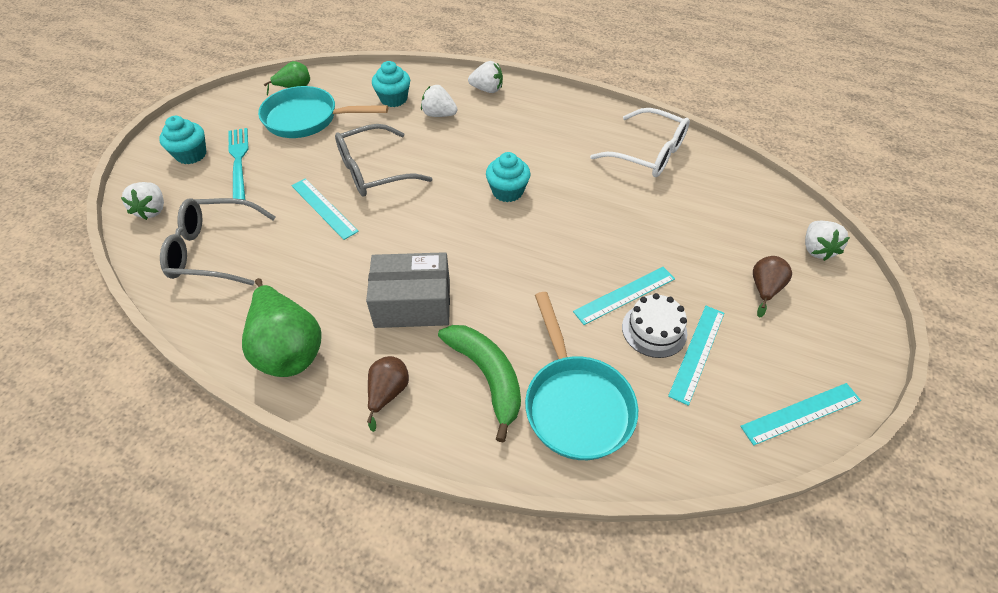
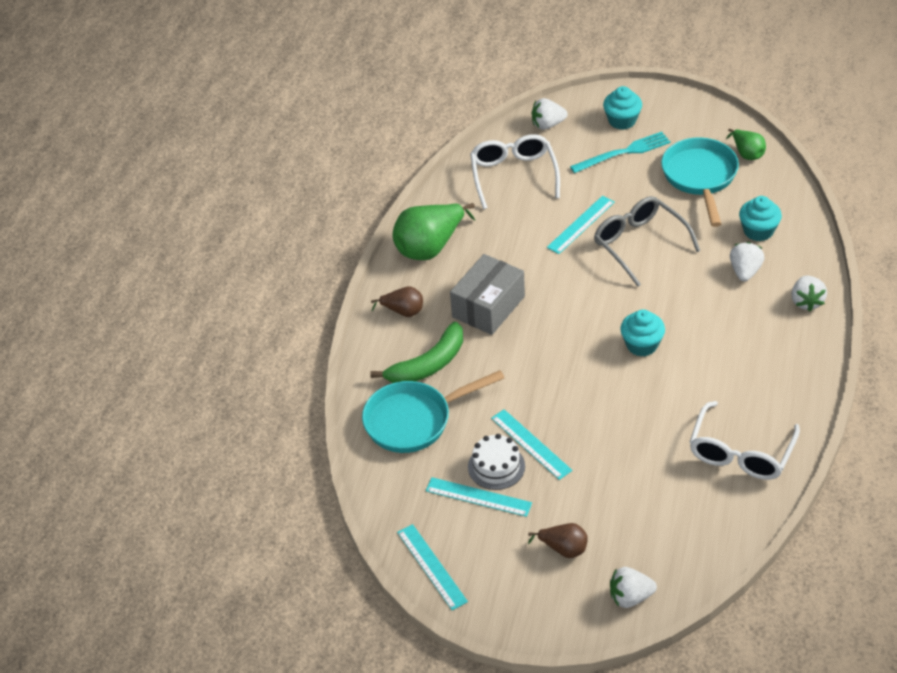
camera: 85 degrees right, 5 degrees down
(213, 250) = (513, 175): grey glasses -> white glasses
(413, 303) = (488, 307): grey box -> grey box turned 45 degrees clockwise

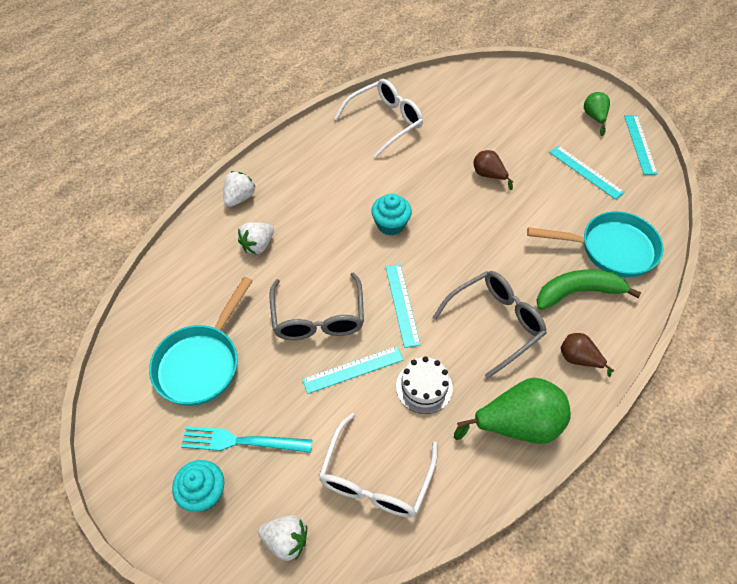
camera: 155 degrees left, 10 degrees up
(488, 307) = (495, 323): grey box -> grey glasses
(496, 466) = (561, 186): white cake -> white cake (424, 387)
(531, 444) = (526, 190): turquoise ruler -> turquoise ruler (402, 304)
(563, 549) = (543, 118): brown pear -> brown pear (489, 175)
(630, 597) = (518, 78): white strawberry -> none
(747, 153) = (133, 367): green pear -> green pear (594, 117)
(758, 231) = (210, 277): turquoise cupcake -> none

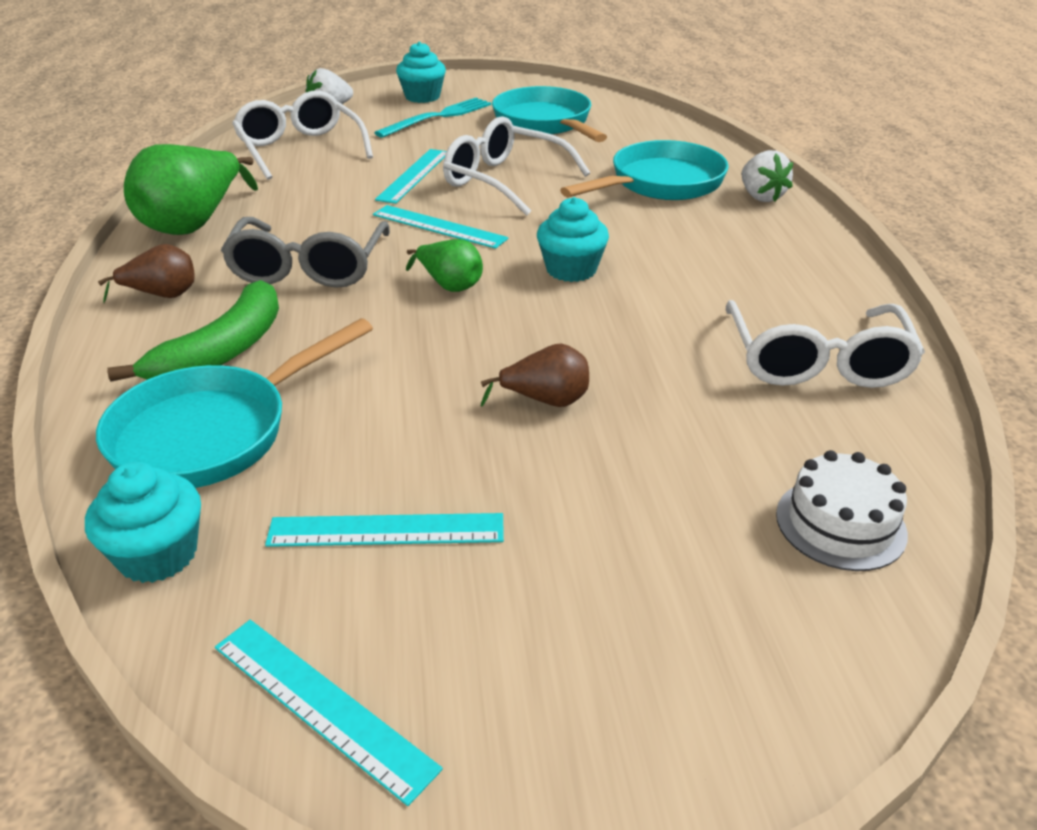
camera: 130 degrees right, 20 degrees down
(258, 245) = (660, 183): white strawberry -> turquoise pan
(318, 318) = (504, 180): grey glasses -> white glasses
(424, 387) = (327, 198): white cake -> white cake (840, 524)
(594, 117) = (509, 689): green pear -> green pear (449, 285)
(657, 213) = (158, 554): none -> turquoise cupcake

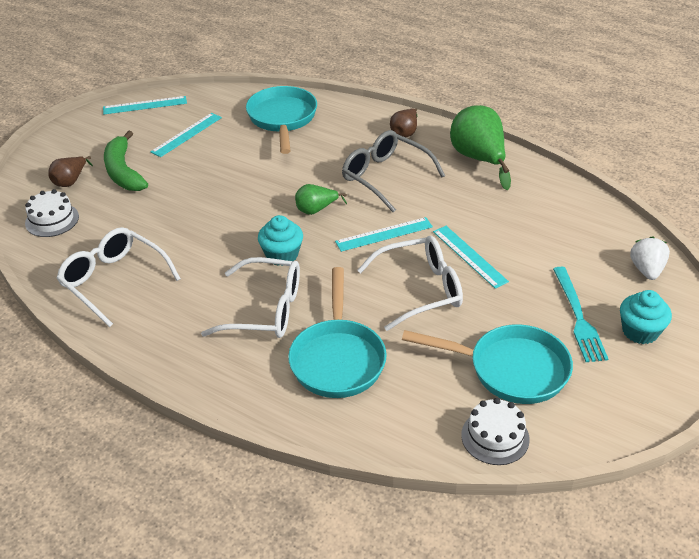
camera: 130 degrees right, 5 degrees up
(158, 554) = (234, 96): turquoise cupcake -> none
(223, 350) = (336, 135): green banana -> green banana (123, 172)
(300, 149) = (565, 228): white glasses -> white glasses (266, 310)
(545, 401) = (198, 193): brown pear -> brown pear (71, 181)
(624, 111) = (495, 437): none -> white cake
(761, 197) = (264, 394): white strawberry -> none

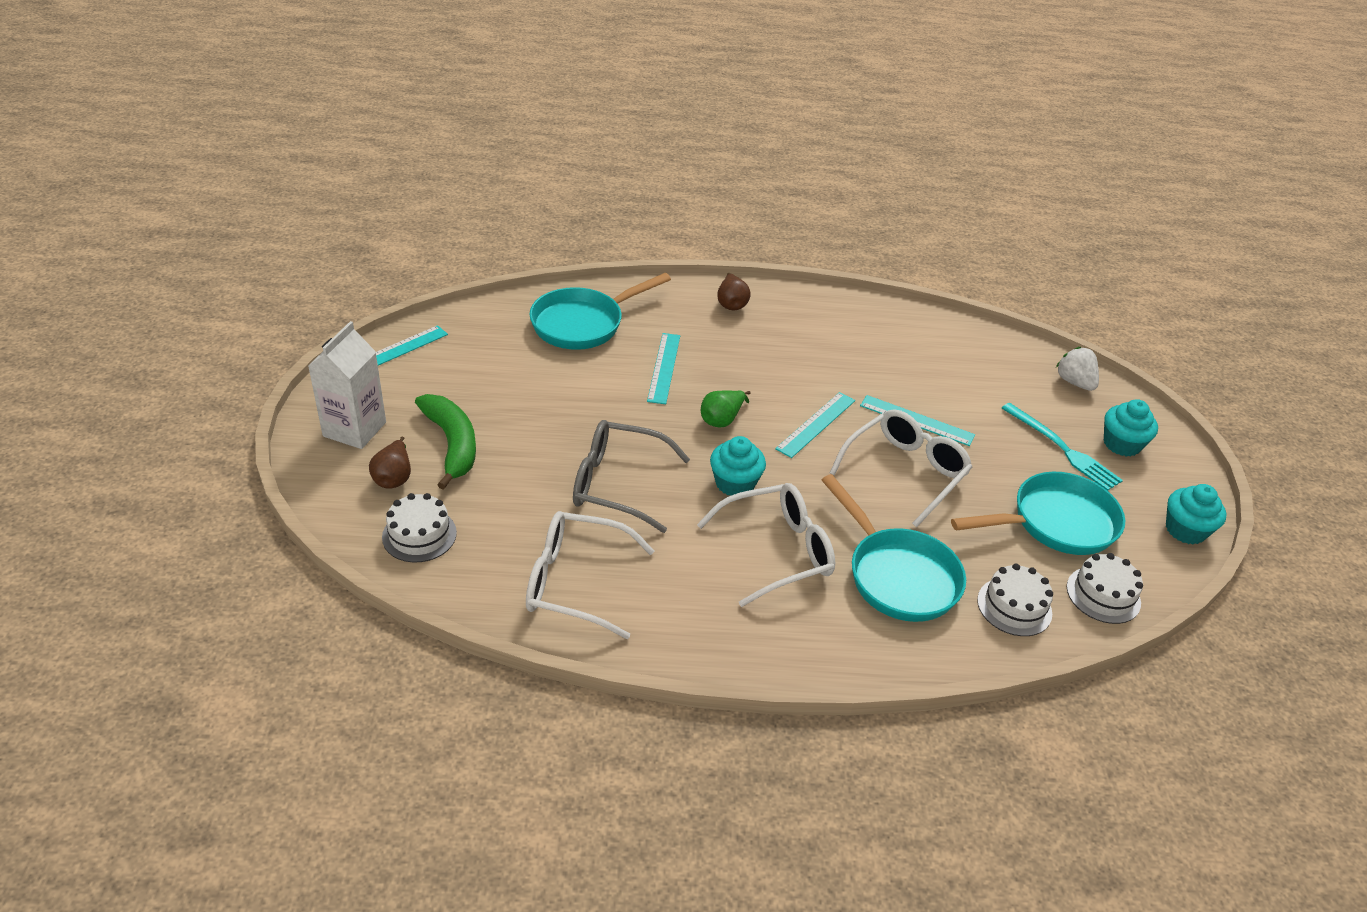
camera: 35 degrees left, 0 degrees up
(76, 146) = (354, 429): none -> white carton
(123, 172) = (452, 444): green banana -> green banana turned 150 degrees counterclockwise
(186, 134) = (486, 374): turquoise ruler -> turquoise ruler (664, 367)
(282, 119) = (583, 324): turquoise pan -> turquoise pan turned 90 degrees counterclockwise
(385, 176) = (757, 359): grey glasses -> grey glasses (617, 484)
(408, 415) = (1014, 606): none -> white cake
(479, 159) = (831, 313): green pear -> none
(629, 418) = (1185, 530): none -> turquoise cupcake

